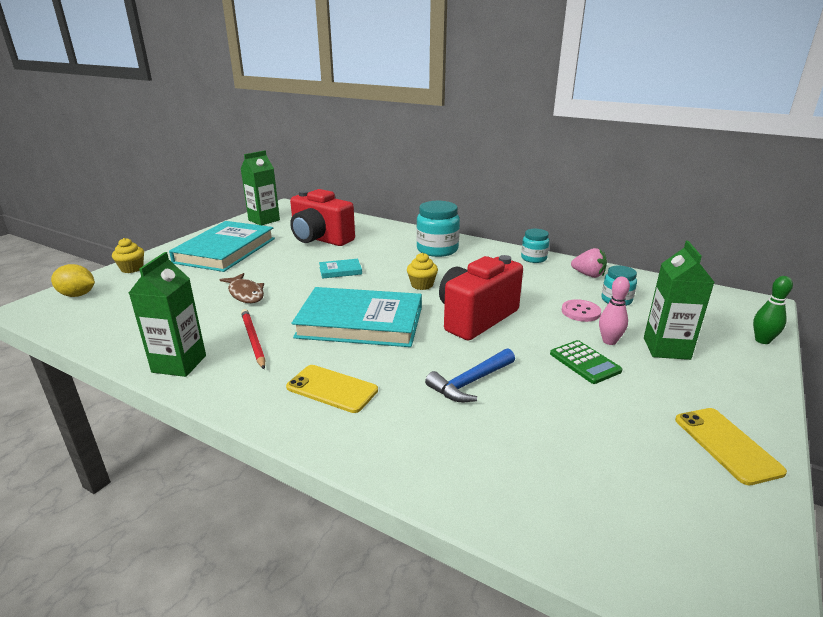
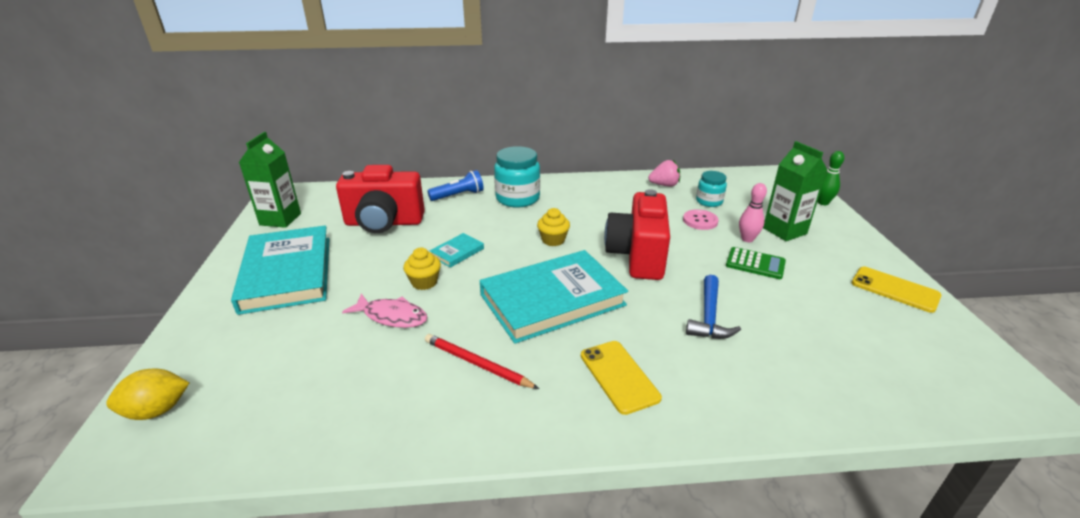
camera: 35 degrees left, 5 degrees up
(132, 268) = (187, 343): yellow cupcake -> yellow cupcake (424, 282)
(179, 364) = (437, 428): green carton -> none
(245, 294) = (392, 316): brown fish -> pink fish
(332, 389) = (619, 376): yellow phone -> yellow phone turned 75 degrees clockwise
(395, 236) = (458, 195): none -> blue flashlight
(533, 258) = (607, 182): turquoise jar -> none

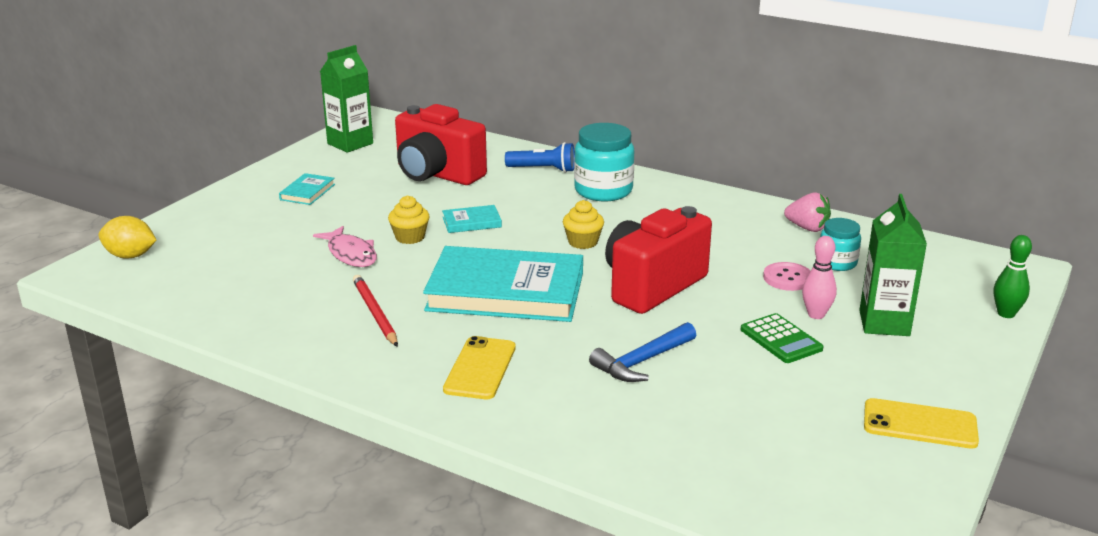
camera: 35 degrees right, 5 degrees down
(287, 273) = (307, 192): turquoise book -> turquoise book, size x0.42
(895, 289) = (920, 424): yellow phone -> yellow phone turned 60 degrees counterclockwise

